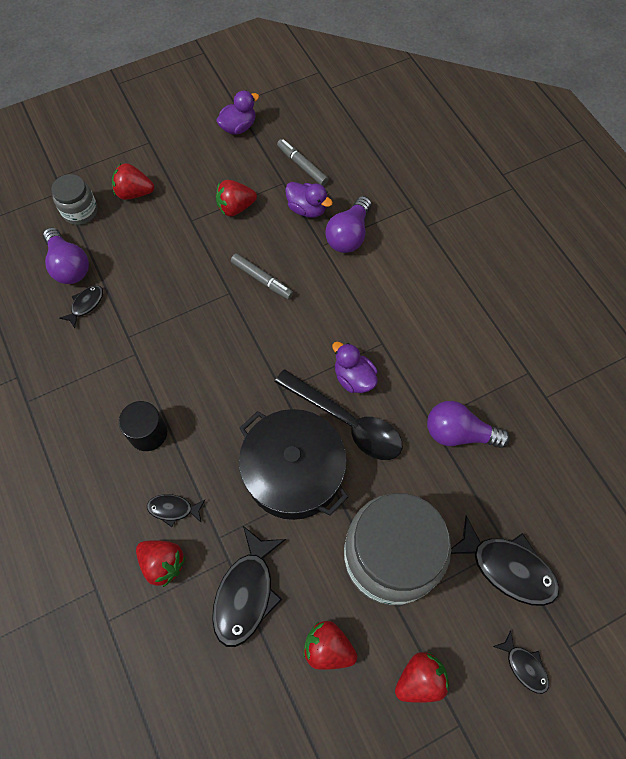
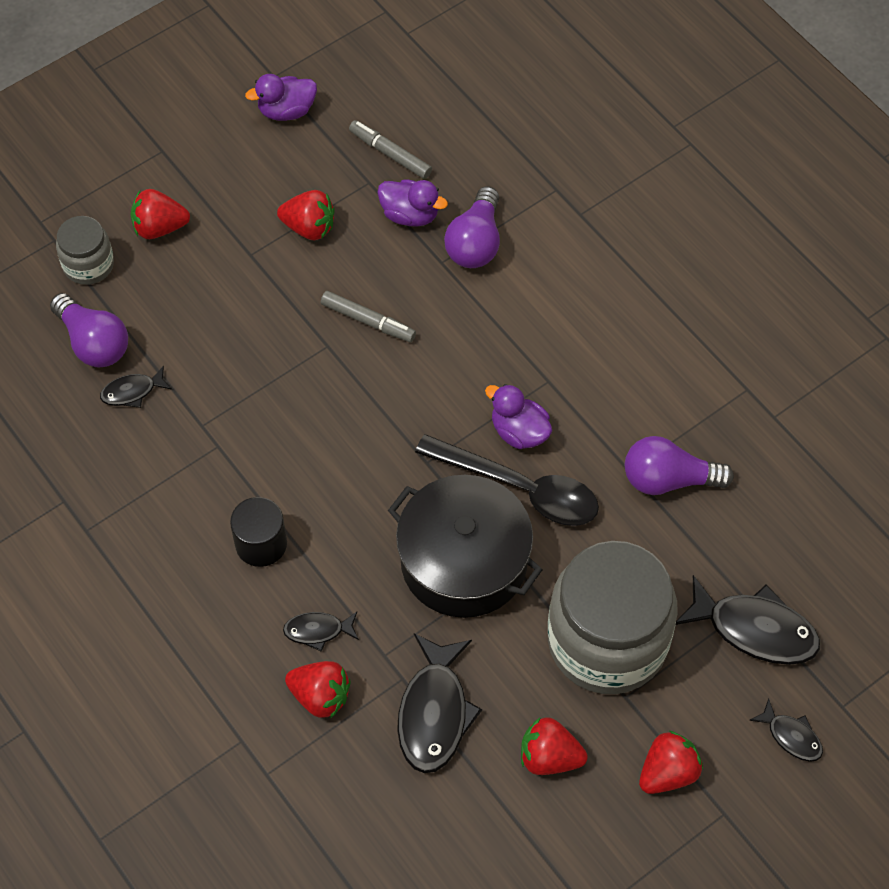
camera: 10 degrees left, 5 degrees down
(86, 305) = (132, 392): black fish -> black fish turned 135 degrees counterclockwise
(236, 207) = (309, 227): red strawberry -> red strawberry turned 135 degrees counterclockwise
(238, 127) = (286, 111): purple duck -> purple duck turned 150 degrees counterclockwise

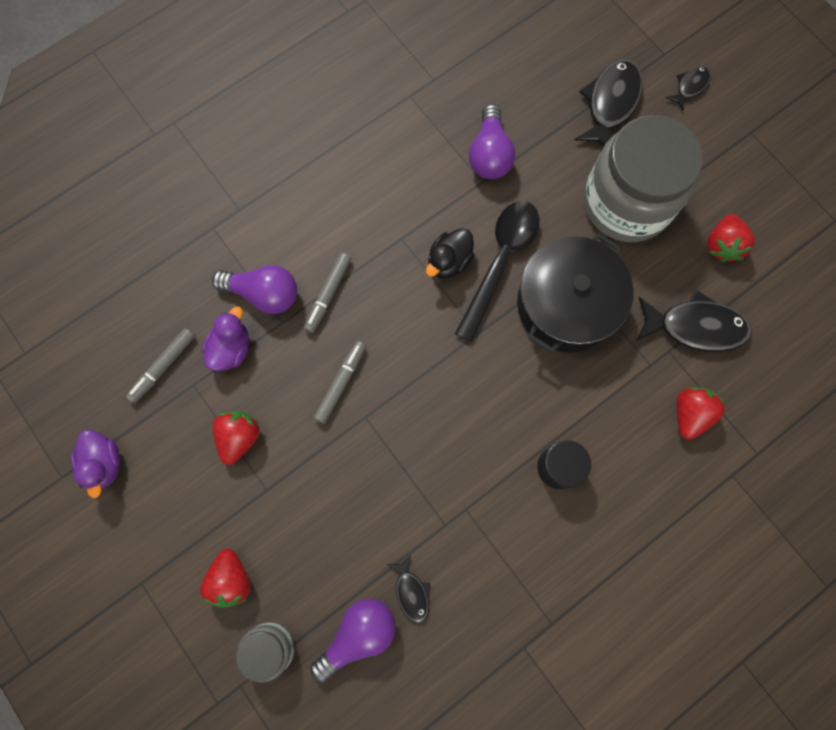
camera: 90 degrees left, 15 degrees up
(318, 631) = (634, 417): black fish -> none
(475, 306) = (328, 294): none -> grey marker
(519, 431) = (449, 261): purple duck -> black duck
(668, 772) = (725, 166): red strawberry -> none

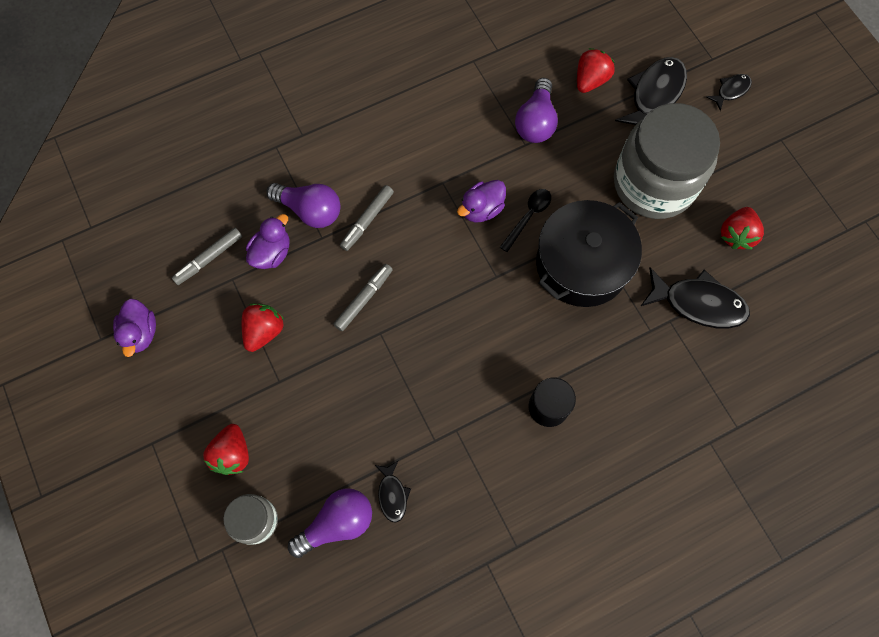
camera: 10 degrees right, 5 degrees down
(449, 261) = (481, 209): black duck -> purple duck
(500, 262) = (528, 217): black spoon -> black spoon, size x0.55
(689, 414) = (679, 380): red strawberry -> red strawberry (590, 80)

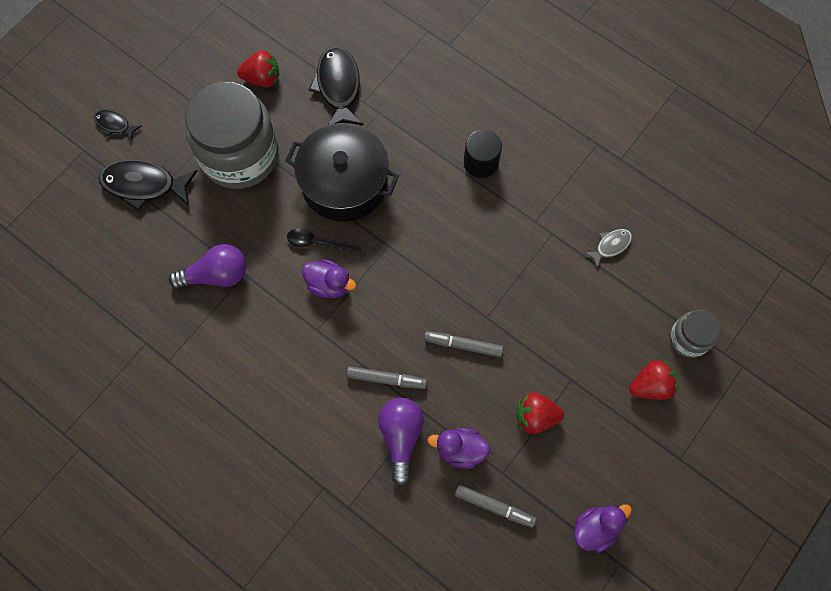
camera: 115 degrees left, 0 degrees up
(337, 523) = (655, 276): purple light bulb -> none
(392, 494) = (610, 246): black fish -> grey fish
(590, 80) = (149, 245): red strawberry -> none

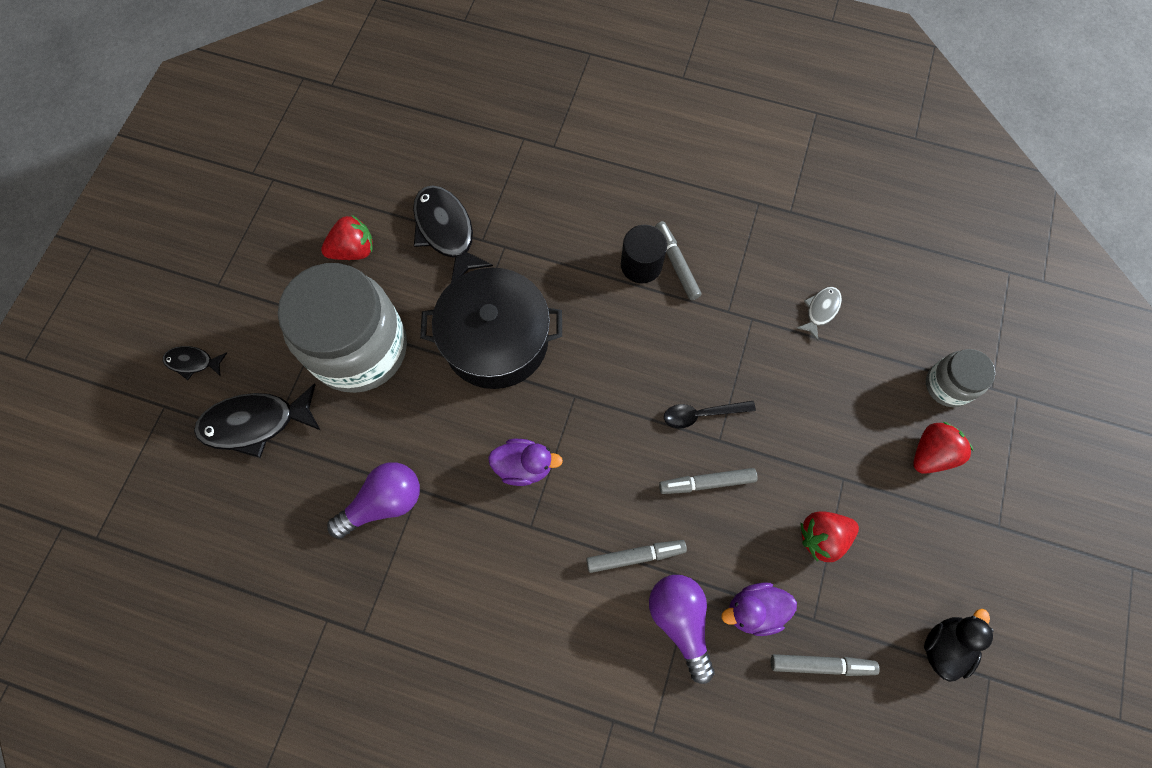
camera: 20 degrees left, 0 degrees up
(319, 243) = (493, 420): black spoon -> black spoon (701, 414)
(509, 170) = (676, 263): none -> grey marker
(595, 528) = (944, 646): purple duck -> black duck

